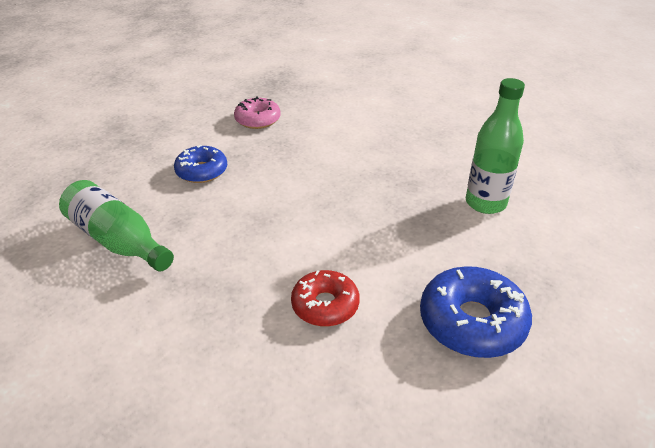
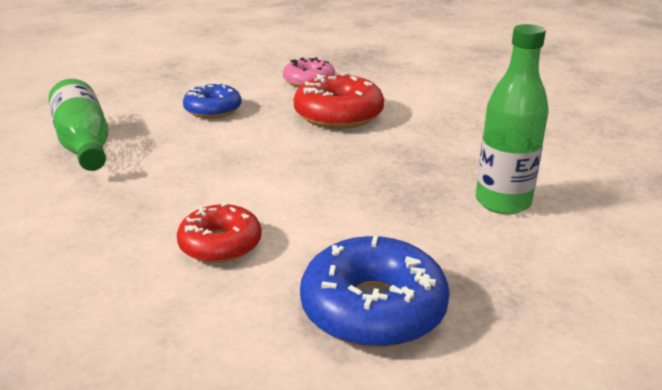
camera: 25 degrees right, 10 degrees down
(310, 150) = (338, 115): none -> red donut

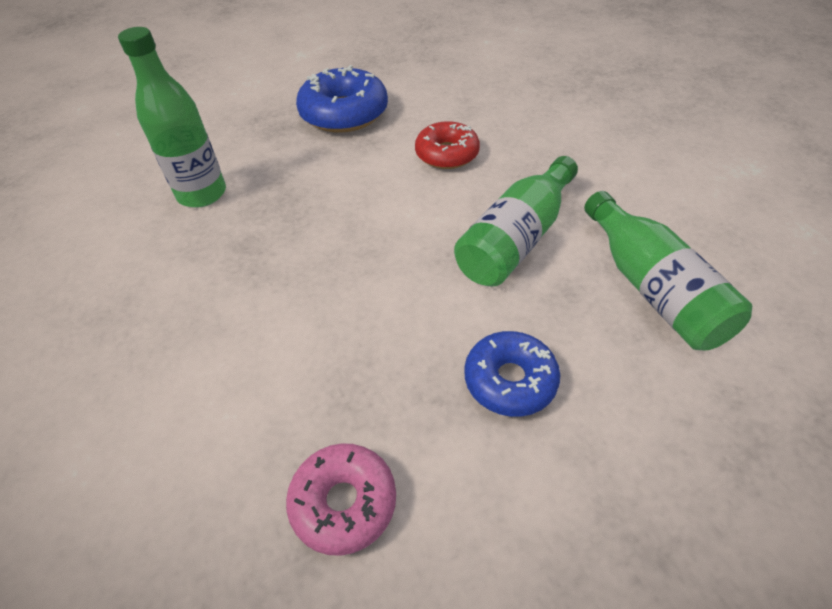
camera: 175 degrees left, 20 degrees up
(175, 169) = (516, 239): none -> green bottle
(338, 115) = (314, 359): red donut -> none

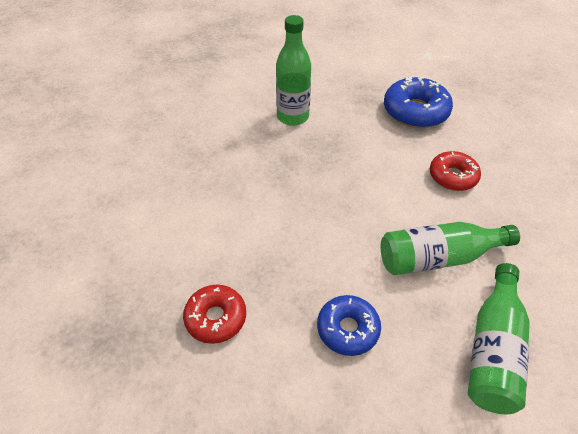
camera: 40 degrees right, 0 degrees up
(344, 502) = (216, 318): pink donut -> red donut

